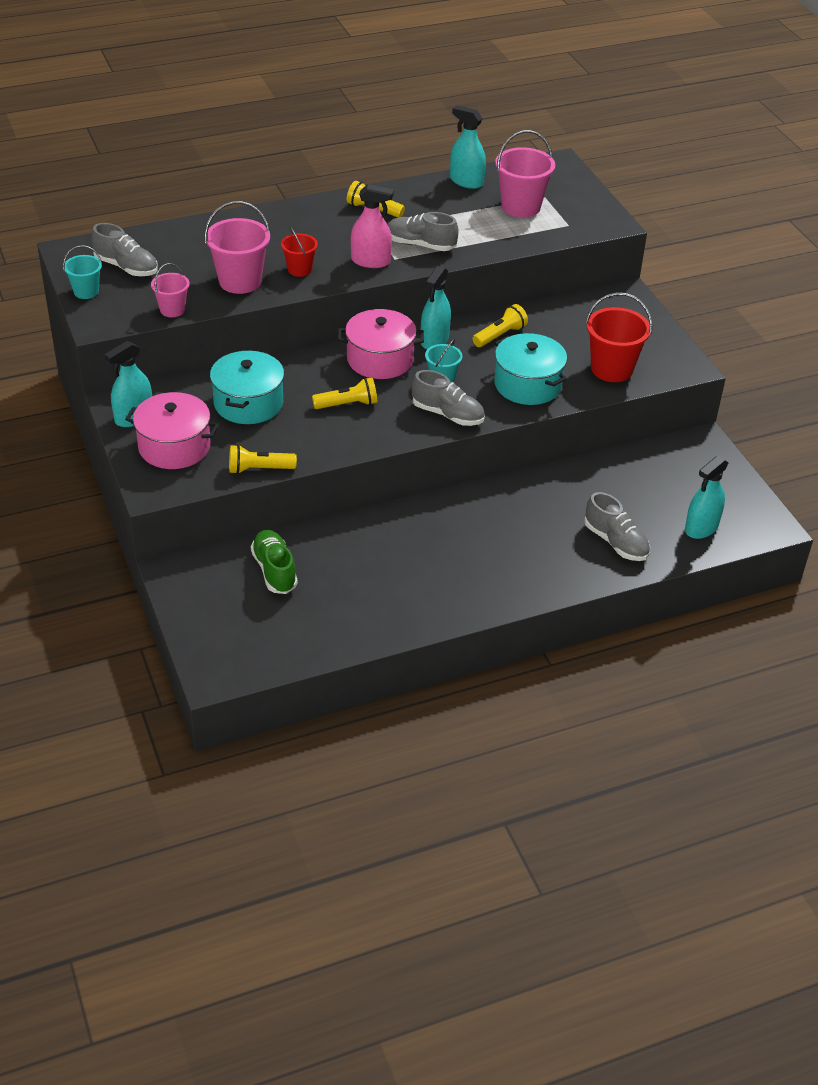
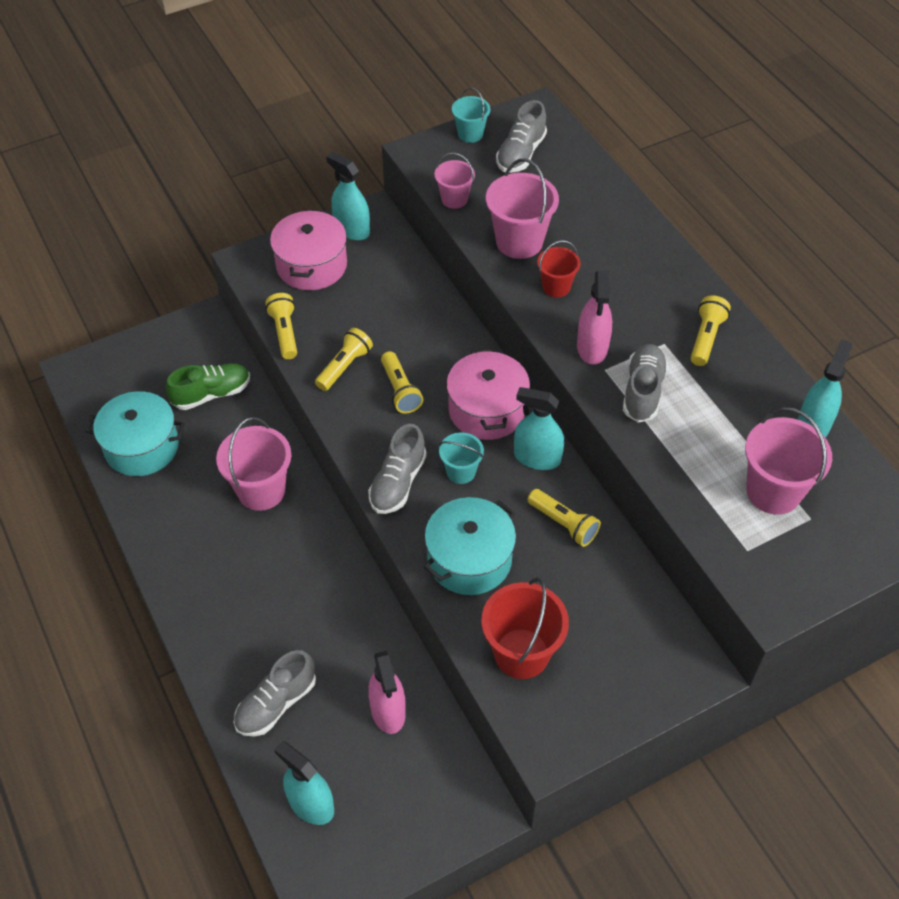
camera: 85 degrees right, 10 degrees up
(248, 403) = (388, 309): turquoise pot -> turquoise pot (142, 447)
(312, 435) = (344, 366): none -> yellow flashlight
(399, 541) = (261, 490): none -> pink bucket
(624, 481) = (388, 711): none -> pink spray bottle

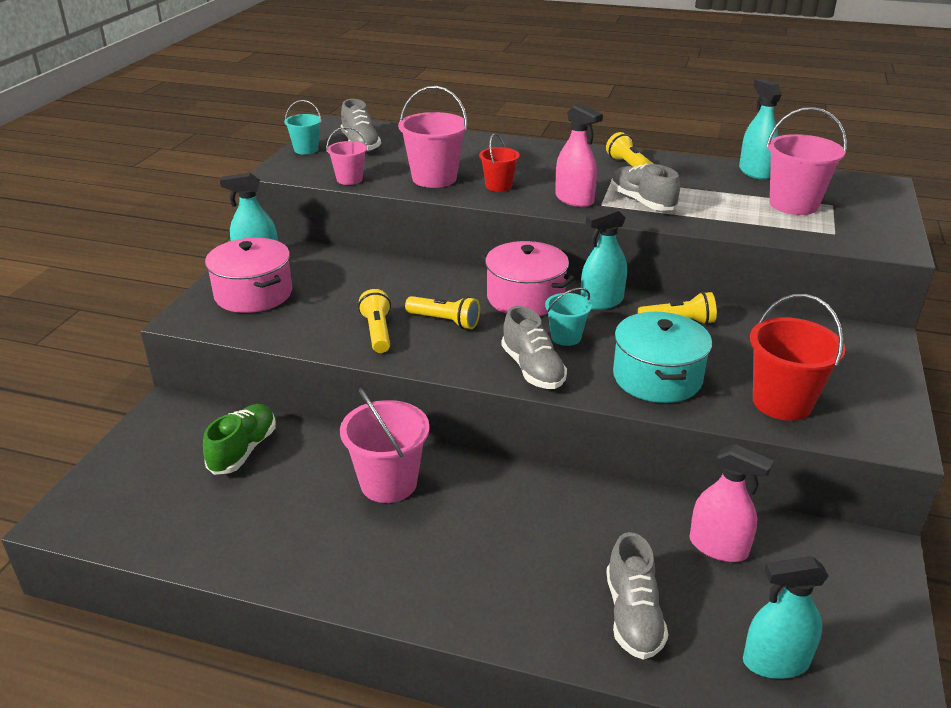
camera: 45 degrees left, 20 degrees down
(142, 447) = (222, 528): turquoise pot -> none
(284, 333) = (292, 340): yellow flashlight -> none

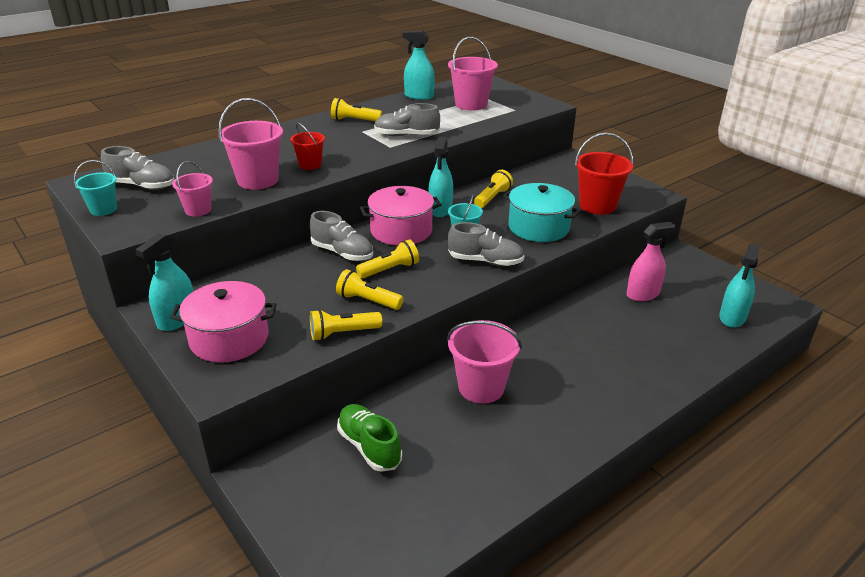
camera: 55 degrees left, 0 degrees up
(313, 341) = (343, 333): none -> yellow flashlight
(574, 199) = (370, 151): pink spray bottle -> none
(633, 615) = (673, 345): grey shoe -> grey shoe (342, 253)

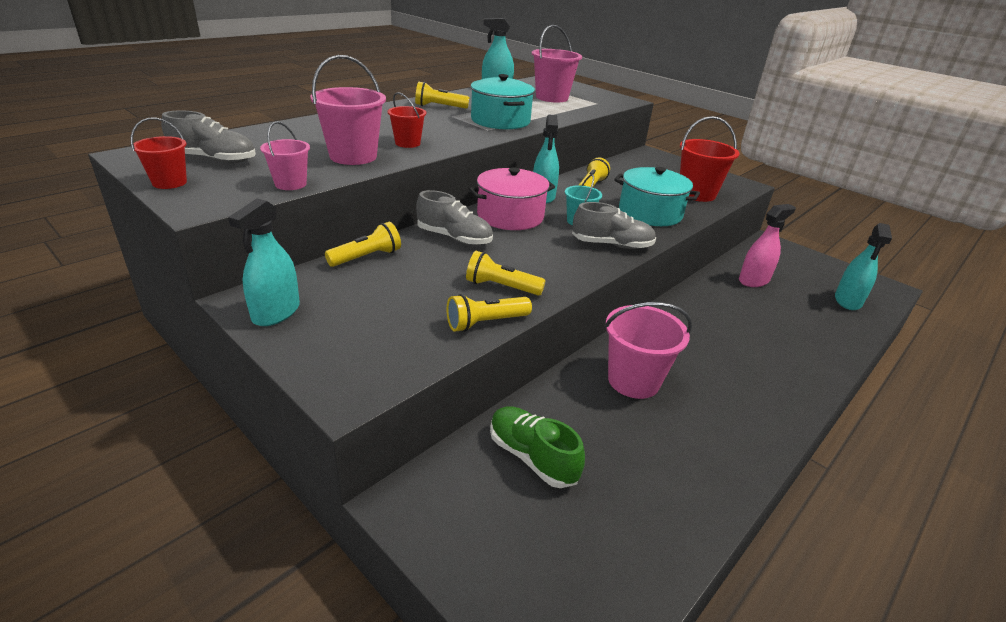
camera: 10 degrees left, 0 degrees up
(103, 209) = (169, 182): turquoise bucket -> red bucket
(229, 338) = (348, 333): pink pot -> none
(390, 270) = (513, 254): yellow flashlight -> yellow flashlight (366, 257)
(406, 136) = (500, 121): grey shoe -> turquoise pot

